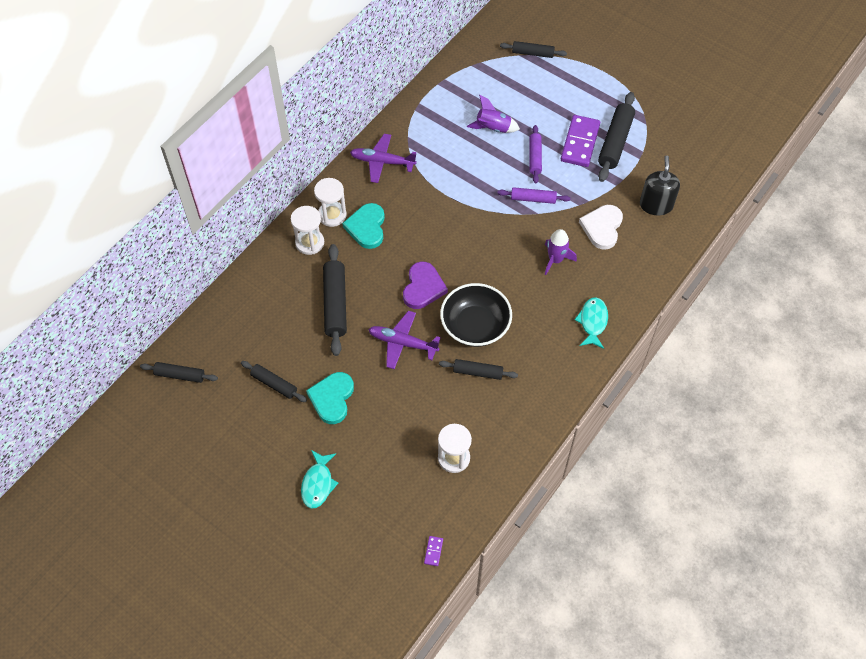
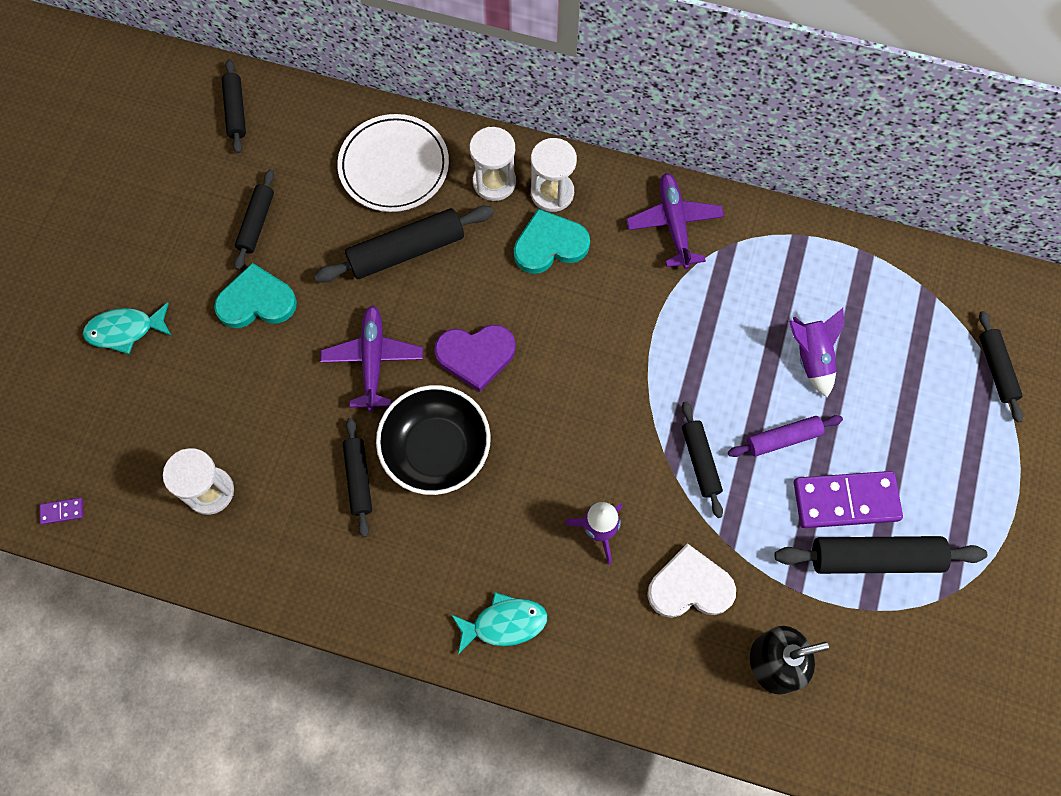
camera: 70 degrees right, 10 degrees up
(270, 293) = (394, 166): none -> white plate
(533, 199) = (700, 461): purple rolling pin -> black rolling pin

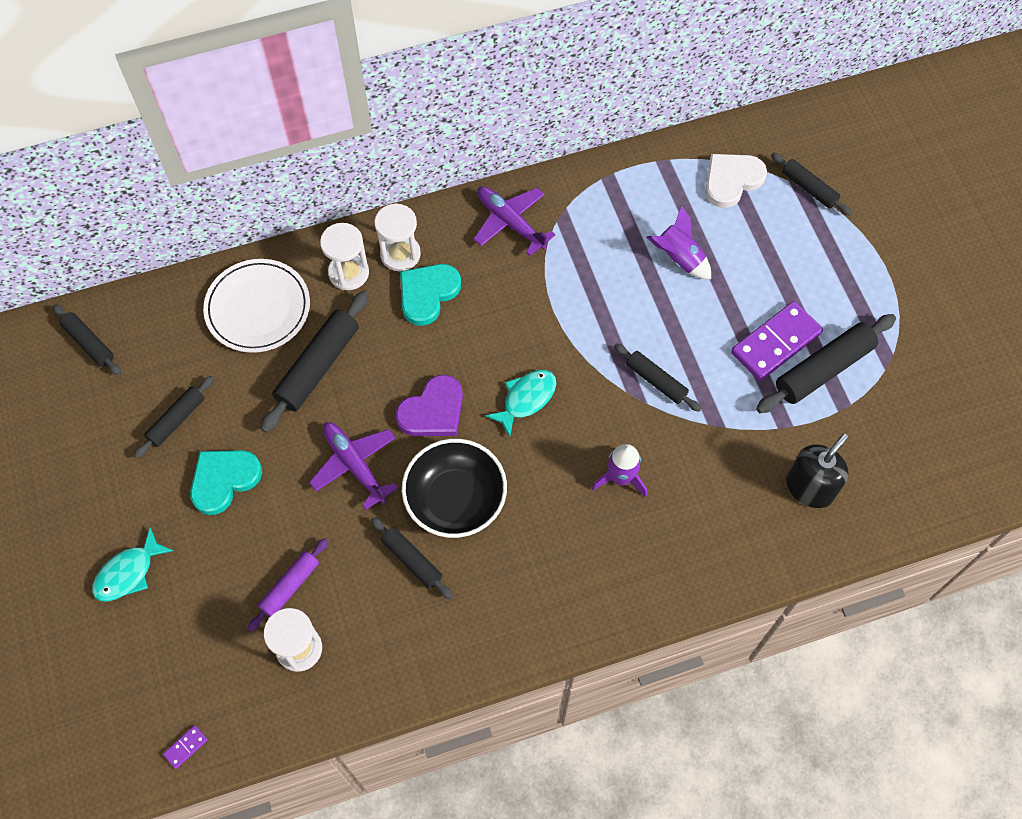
camera: 35 degrees left, 5 degrees down
(257, 223) = (176, 420): black rolling pin -> black rolling pin turned 60 degrees clockwise
(504, 623) = (602, 590): turquoise fish -> turquoise fish (526, 399)
(690, 586) = (714, 473): white heart -> white heart (731, 180)
(783, 439) = (702, 328): purple rolling pin -> purple rolling pin (290, 587)

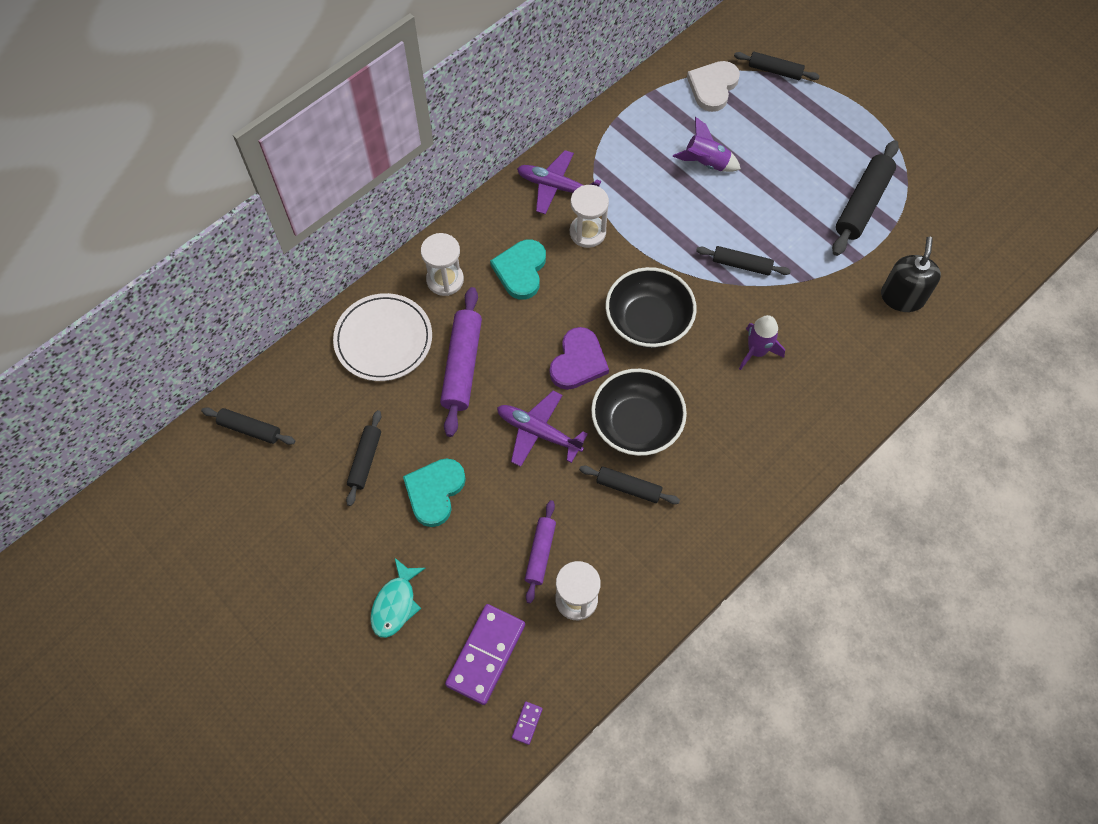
camera: 25 degrees left, 0 degrees up
(318, 366) = (462, 366): black rolling pin -> purple rolling pin
(400, 254) = (480, 247): white hourglass -> white hourglass (587, 232)
(526, 399) = (648, 321): turquoise fish -> black bowl
(776, 343) = (816, 198): purple domino -> purple domino (486, 655)

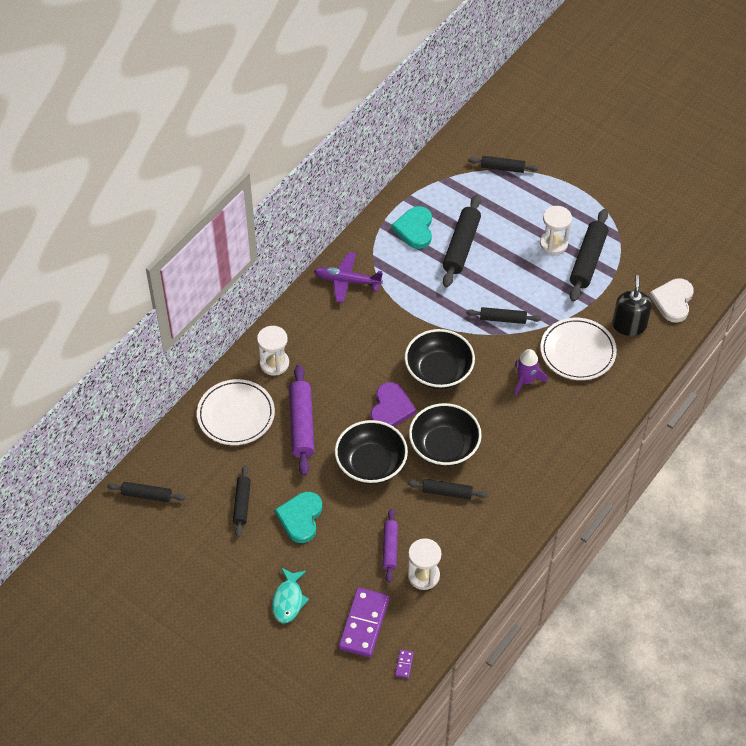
camera: 10 degrees left, 10 degrees down
(521, 270) = (332, 348): turquoise heart -> turquoise heart (415, 229)
(538, 432) = (371, 463): purple plane -> black bowl
(587, 232) = (378, 312): white hourglass -> white hourglass (553, 244)
(706, 163) = (461, 246): purple rocket -> black rolling pin
(713, 87) = (456, 187): white heart -> white heart (673, 301)
(830, 322) = (577, 351): none -> white plate

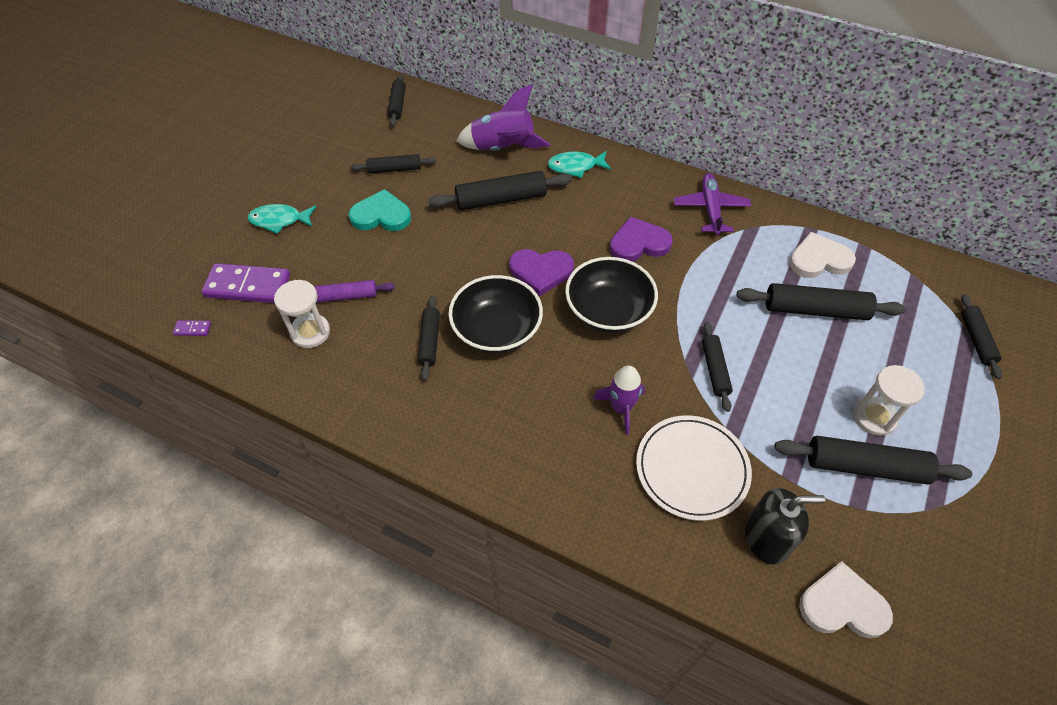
camera: 80 degrees right, 0 degrees up
(236, 414) = (503, 148): white plate -> purple rocket
(274, 363) = (575, 167): white hourglass -> turquoise fish
(301, 425) = (501, 199): purple rolling pin -> black rolling pin
(371, 463) = (460, 264): black bowl -> none
(374, 337) = (639, 243): none -> purple heart
(415, 229) = (819, 259): turquoise heart -> white heart

